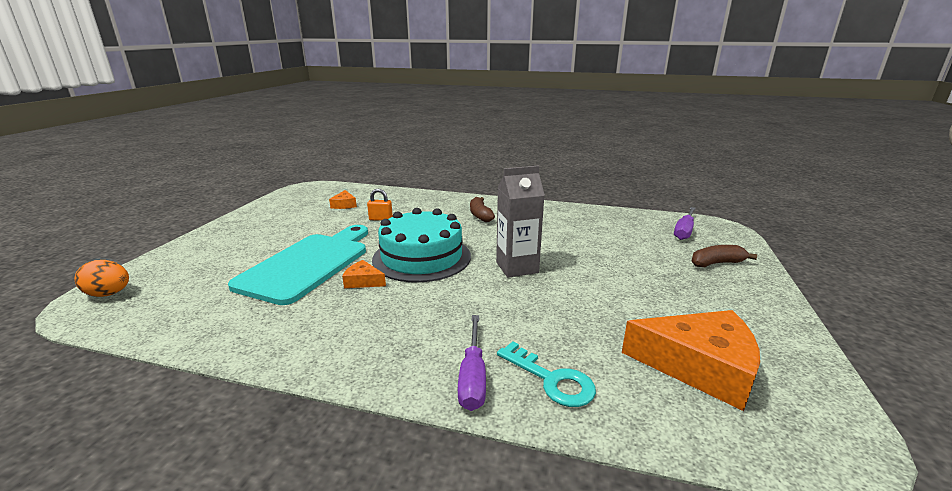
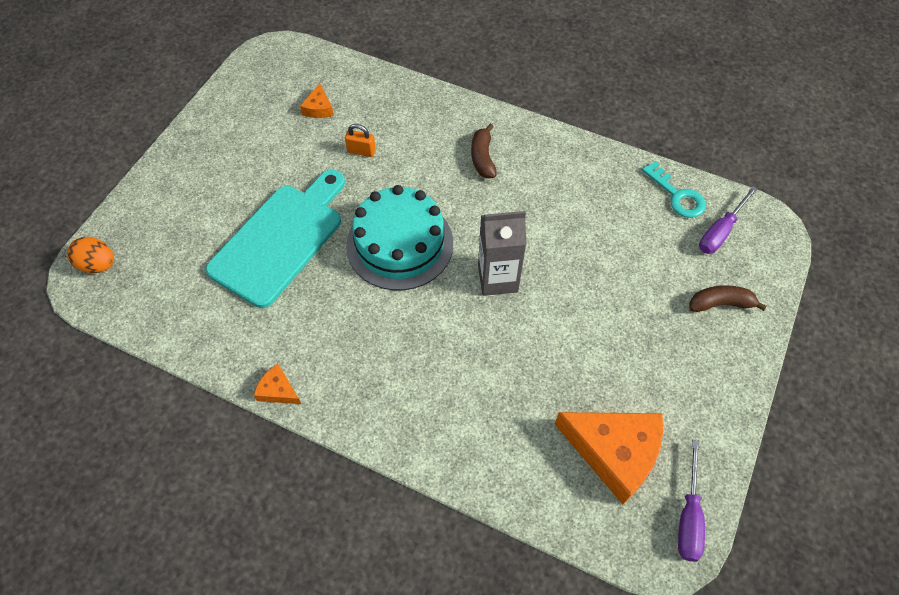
camera: 10 degrees right, 35 degrees up
(363, 281) = (336, 280): orange cheese -> orange cheese (278, 390)
(473, 377) = (419, 431): purple screwdriver -> purple screwdriver (689, 516)
(551, 380) = (483, 445): turquoise key -> turquoise key (677, 195)

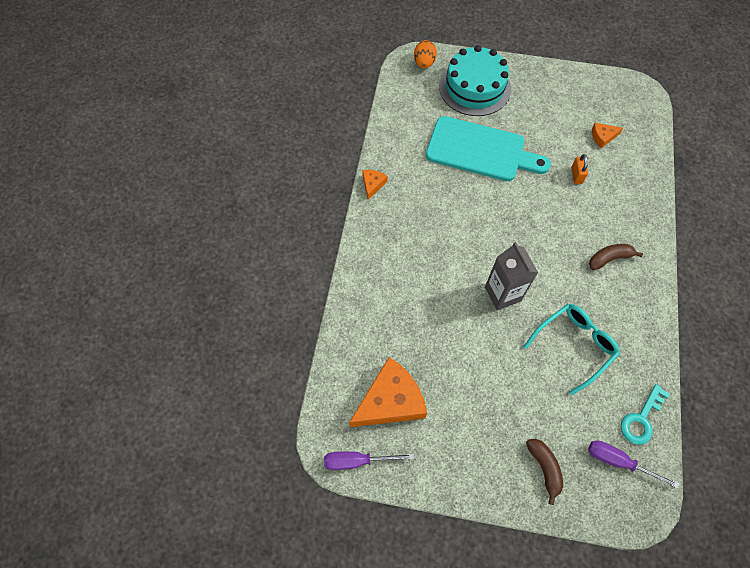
camera: 75 degrees right, 5 degrees up
(400, 244) = (506, 222): turquoise cake -> turquoise cake (474, 87)
(582, 228) = (574, 346): none -> turquoise glasses
(614, 452) = (390, 401): orange cheese -> orange cheese turned 135 degrees counterclockwise

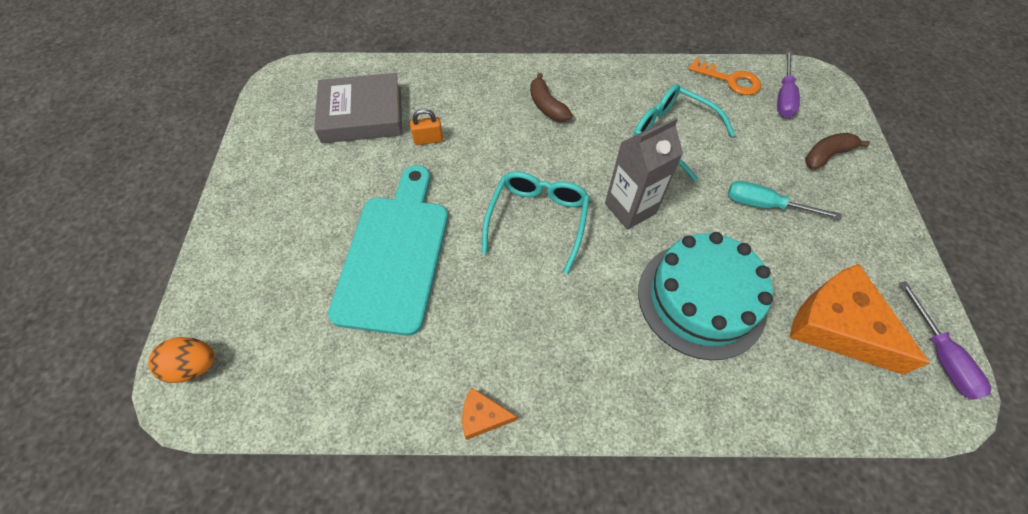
camera: 100 degrees left, 5 degrees down
(474, 87) = (262, 275): turquoise cake -> turquoise cake (701, 299)
(496, 392) = (765, 205): none -> turquoise screwdriver
(498, 232) = (537, 220): none -> turquoise glasses
(603, 137) = (362, 115): orange cheese -> grey book
(641, 419) = (730, 80): turquoise key -> orange key

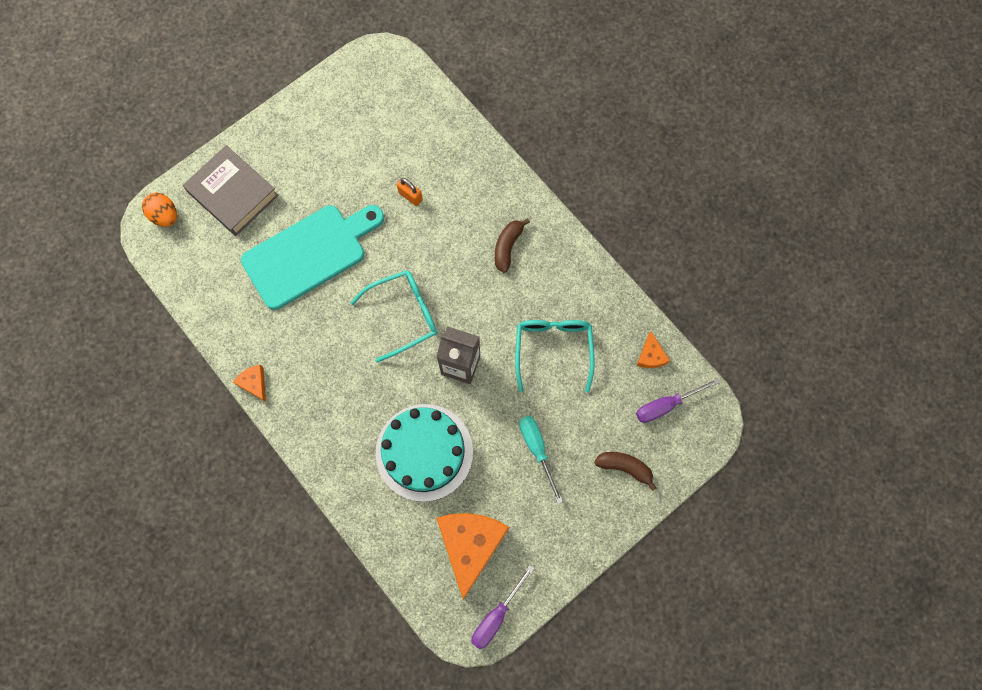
camera: 50 degrees right, 15 degrees up
(362, 115) = (395, 136): grey book -> grey book (233, 194)
(730, 80) = (651, 355): orange key -> orange cheese

